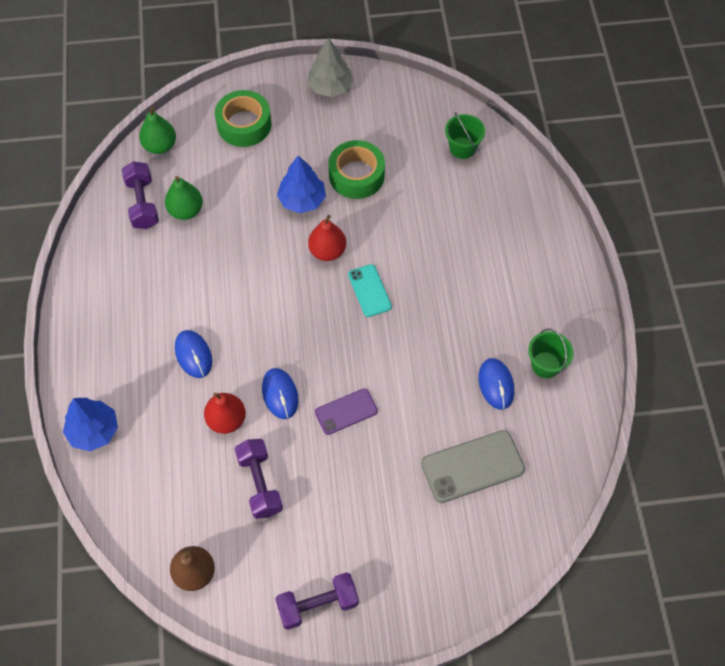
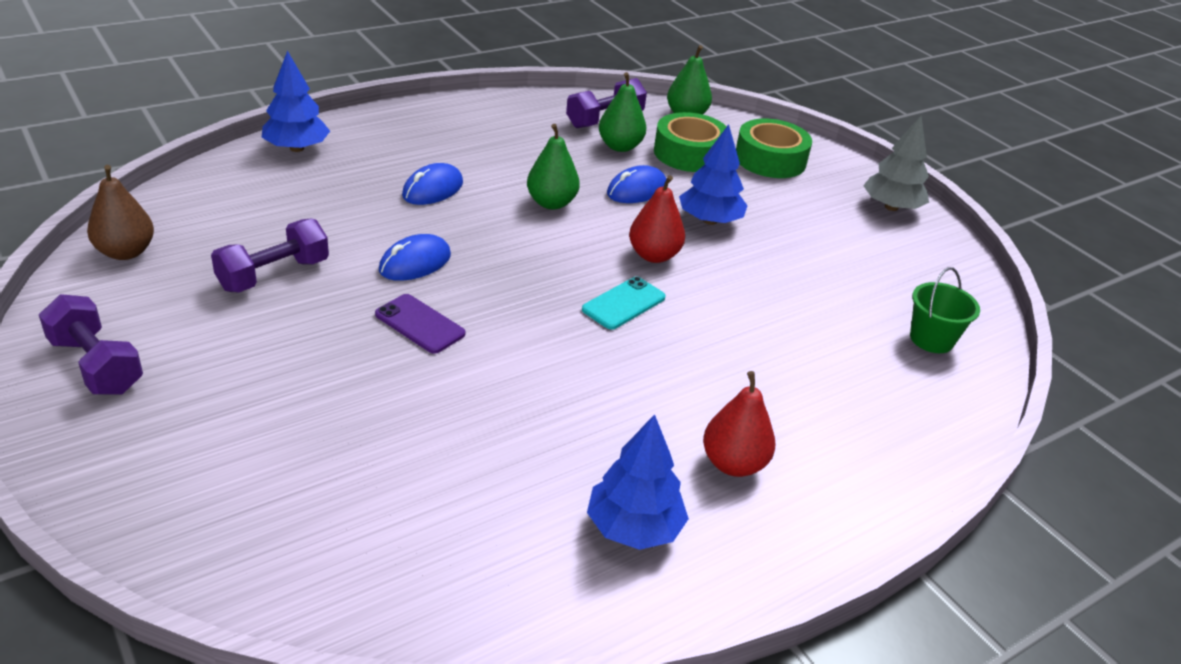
camera: 60 degrees right, 25 degrees down
(226, 420) = (355, 230): red pear -> red pear (733, 464)
(242, 286) = (551, 203): none -> green pear
(356, 175) = (788, 254): green tape -> green tape (689, 153)
(472, 466) = (390, 478): grey phone -> none
(496, 384) = (556, 472): blue mouse -> blue mouse (636, 190)
(545, 365) = (634, 528): green bucket -> blue tree

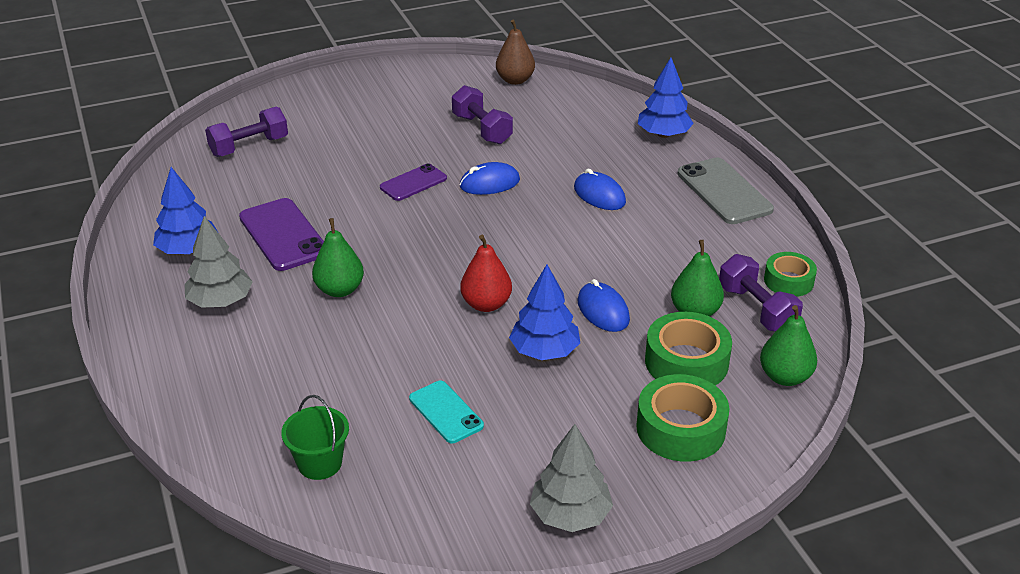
camera: 105 degrees right, 0 degrees up
(96, 365) = (400, 81): purple dumbbell -> purple dumbbell (249, 146)
(415, 263) = (489, 183): blue mouse -> blue mouse turned 75 degrees counterclockwise
(417, 122) = (724, 191): none -> grey phone
(551, 203) = (578, 255): green pear -> green pear (340, 290)
(559, 104) = (788, 281): none -> green tape
(569, 430) = (283, 235): none -> purple phone
(624, 304) = (418, 277): turquoise phone -> turquoise phone (446, 412)
(733, 464) = (220, 301): red pear -> grey tree

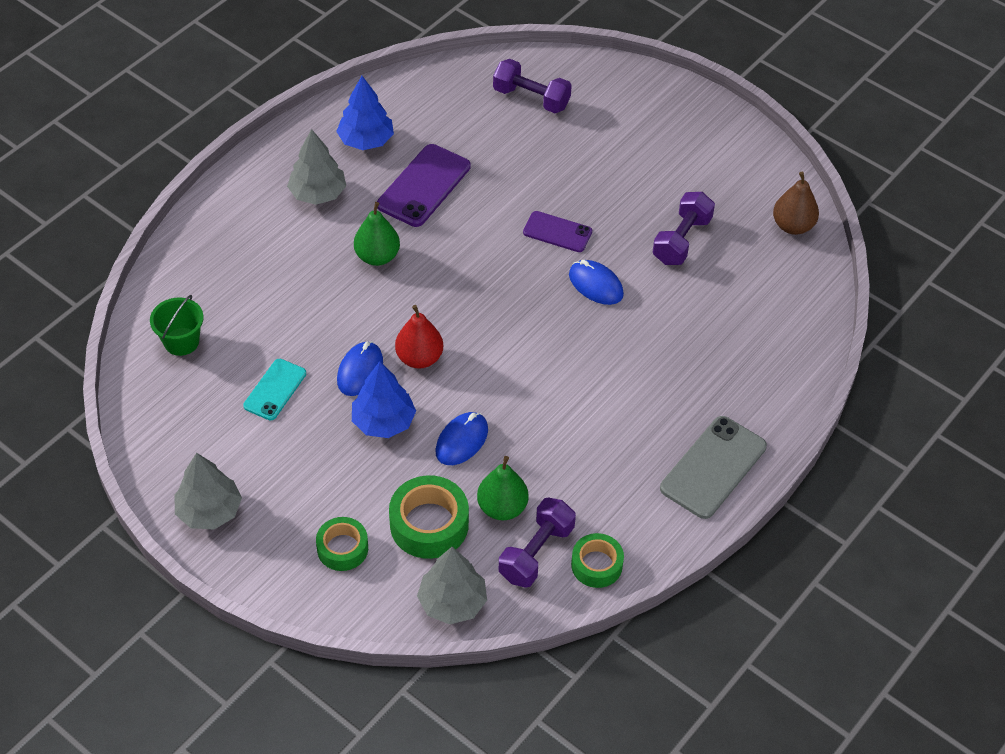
camera: 60 degrees right, 15 degrees up
(599, 195) = (635, 372): blue mouse -> blue mouse (360, 371)
(663, 134) = (783, 383): blue tree -> none
(680, 429) = (342, 548): green tape -> green tape, size x0.64
(785, 377) = (452, 602): green pear -> grey tree

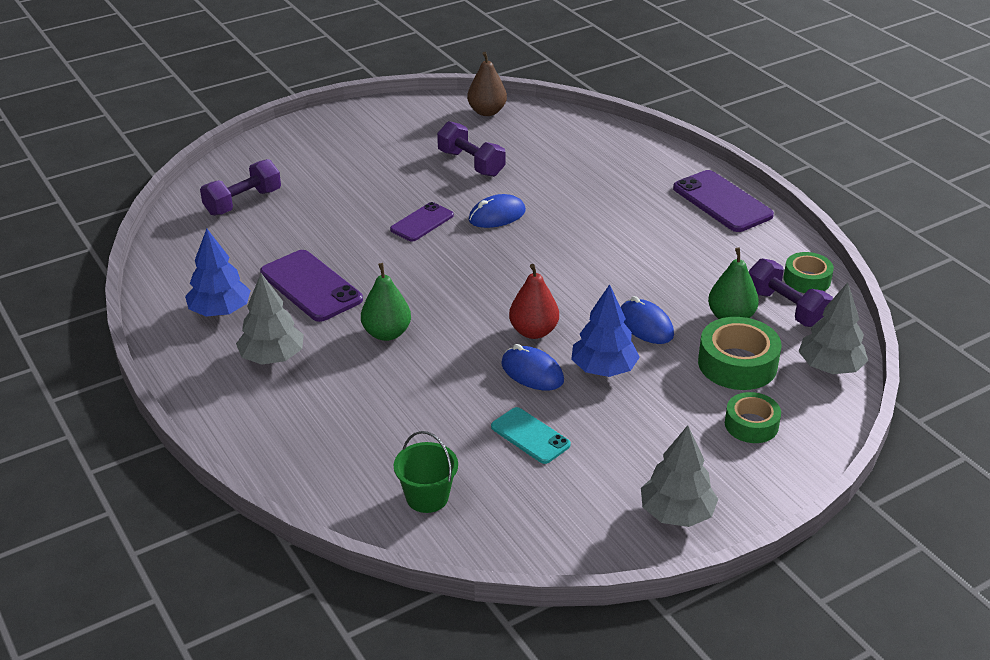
camera: 70 degrees left, 15 degrees down
(713, 467) = (722, 202): grey phone -> purple phone

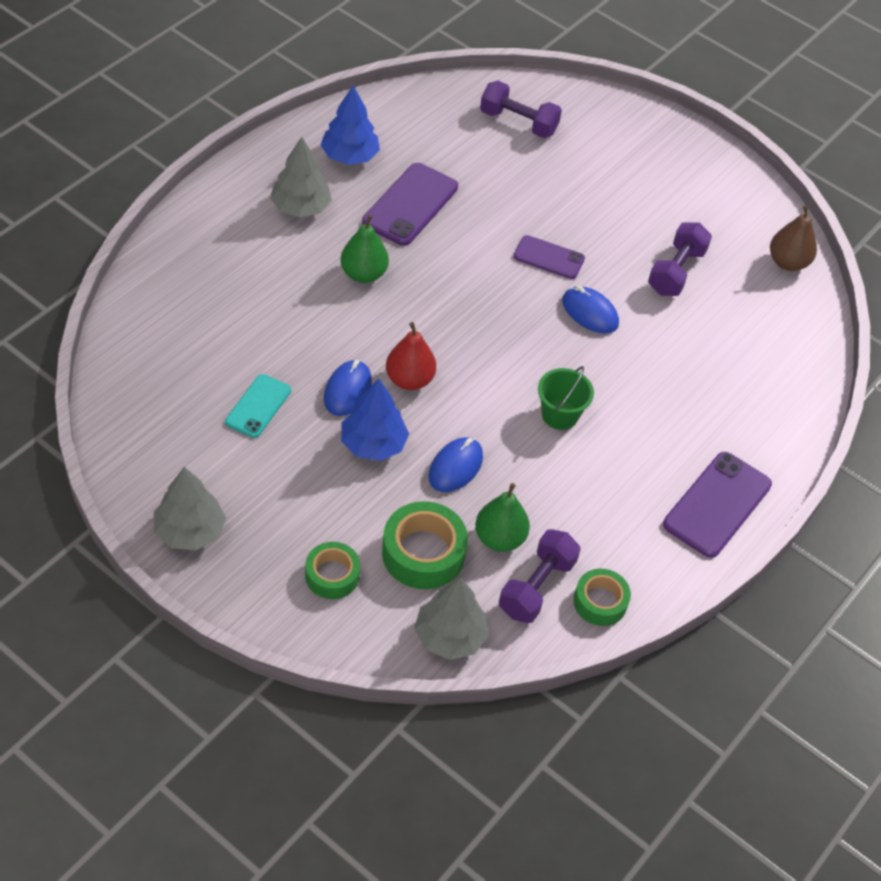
camera: 65 degrees right, 15 degrees up
(427, 497) = (159, 352): green bucket -> green bucket (560, 415)

